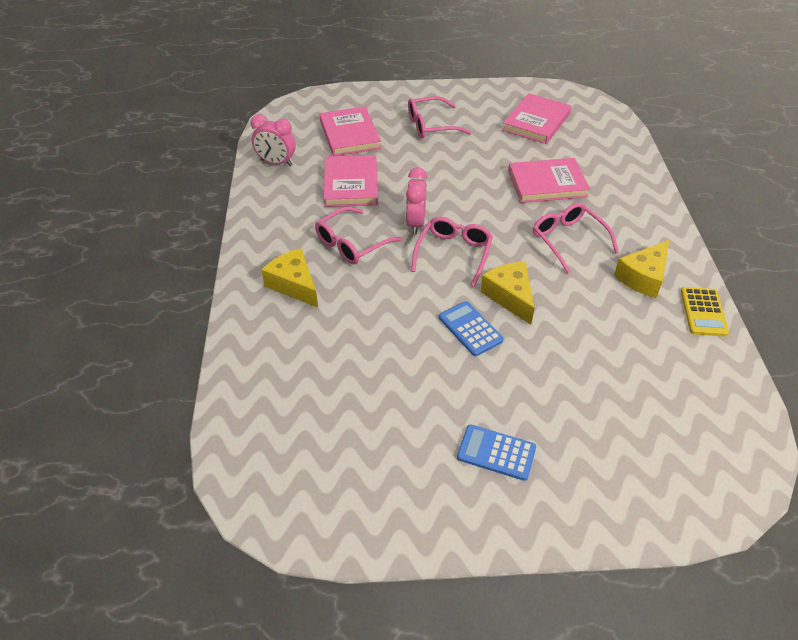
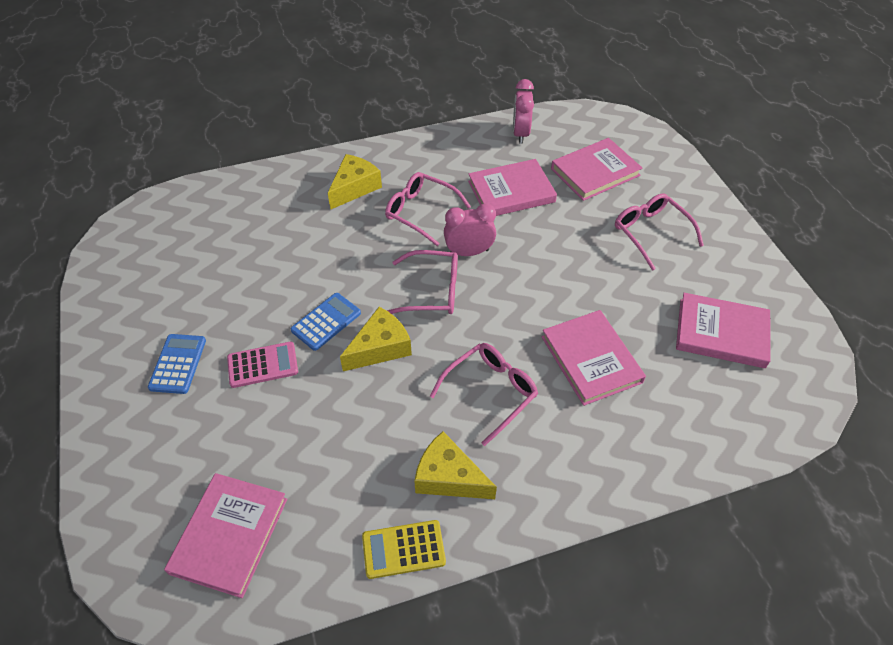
camera: 75 degrees right, 5 degrees up
(512, 382) = (263, 365): none -> pink calculator
(692, 420) = (230, 535): none -> pink book

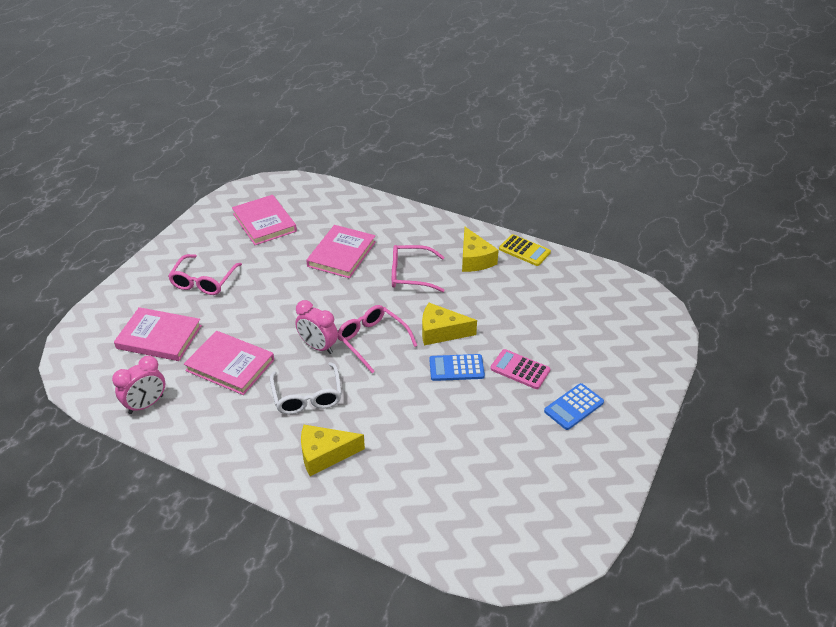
camera: 135 degrees left, 10 degrees down
(230, 535) = (603, 303): pink book -> none
(420, 212) = (307, 397): pink glasses -> white glasses

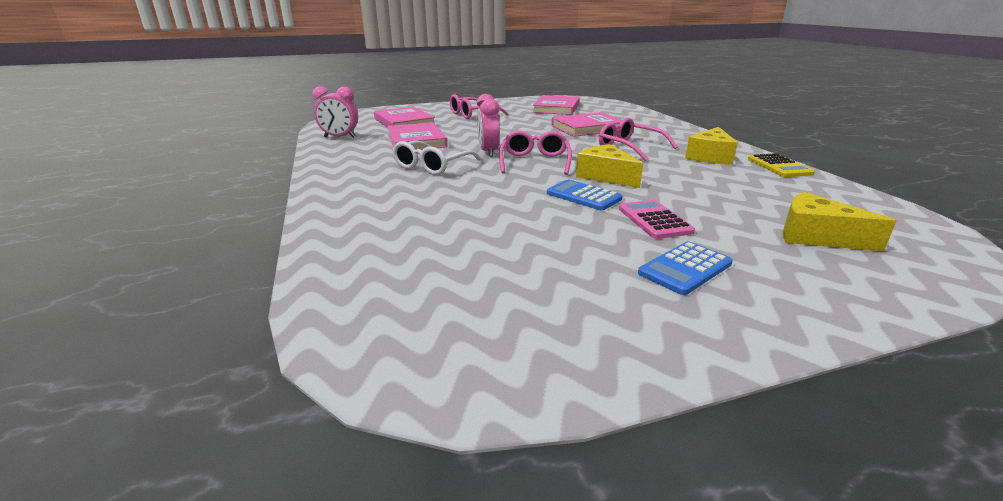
camera: 45 degrees right, 15 degrees down
(324, 454) = (381, 192): yellow cheese -> yellow cheese (816, 236)
(573, 407) = (685, 268): blue calculator -> blue calculator turned 45 degrees counterclockwise

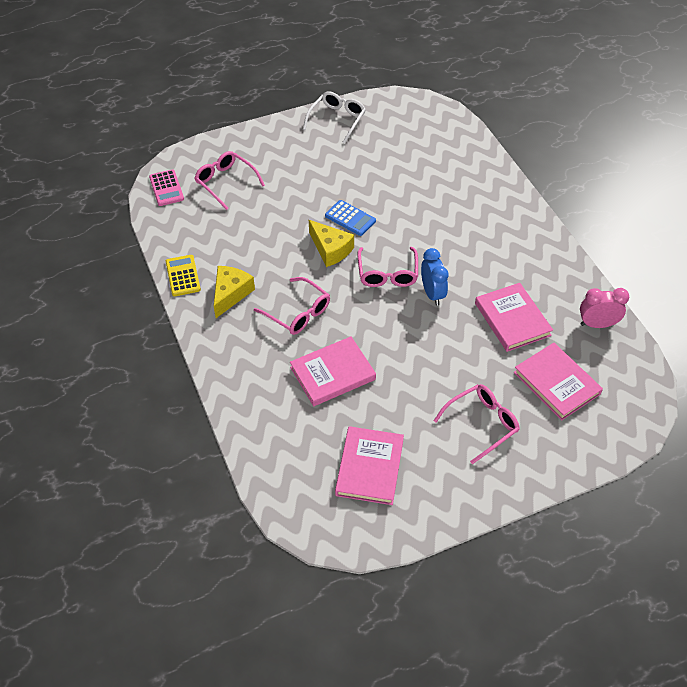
camera: 175 degrees right, 25 degrees up
(432, 166) = (472, 260): white glasses -> white glasses (337, 120)
(488, 152) = (432, 293): pink clock -> blue clock
(654, 220) = (310, 193): pink calculator -> pink calculator (166, 188)
(685, 268) = (307, 154): blue calculator -> none
(816, 236) = (225, 182): yellow cheese -> pink glasses

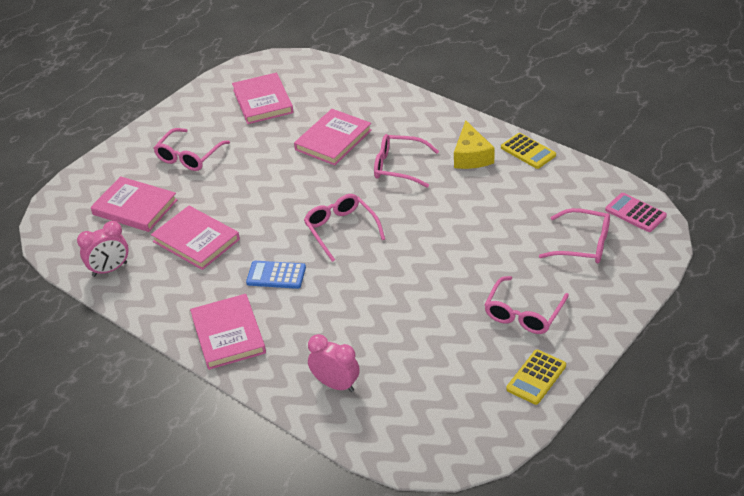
camera: 155 degrees right, 10 degrees down
(310, 156) = (523, 314): none -> pink glasses
(330, 249) = (414, 227): yellow cheese -> none
(337, 120) = (536, 377): white glasses -> yellow calculator
(350, 218) = (419, 265): blue calculator -> blue calculator (276, 275)
(432, 293) = (286, 231): blue clock -> none
(462, 165) = (336, 384): none -> pink clock
(519, 227) = (228, 334): none -> pink book

